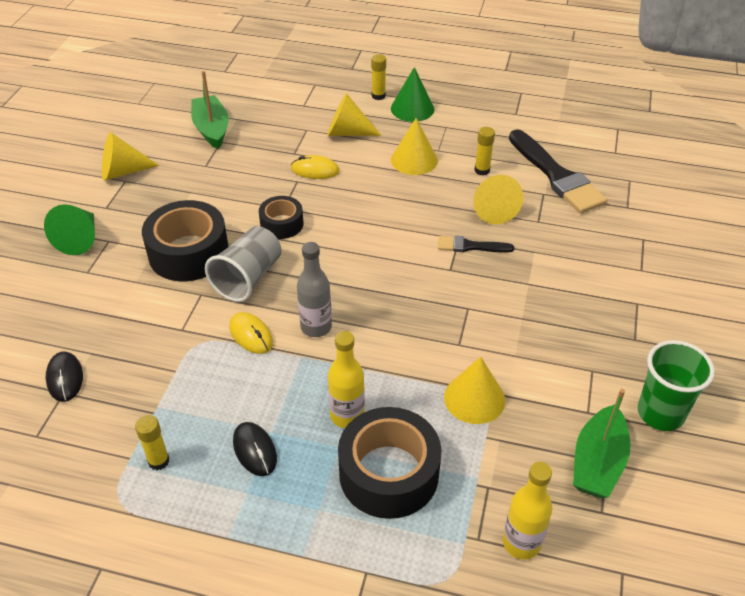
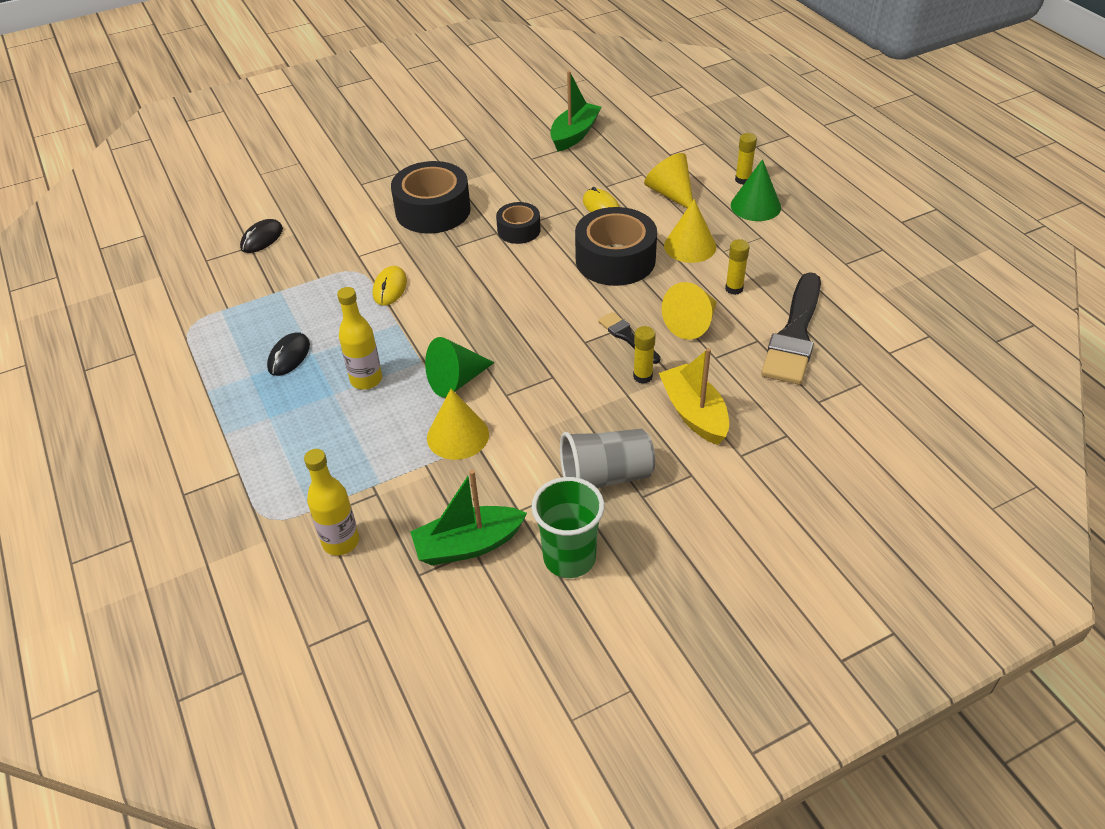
camera: 50 degrees right, 0 degrees up
(79, 239) = (386, 160): green cone -> green cone (456, 380)
(123, 171) = (473, 131): yellow cone -> none
(158, 461) = (237, 321): yellow glue stick -> yellow glue stick (642, 376)
(248, 278) = (443, 251): grey cup -> grey cup (605, 477)
(316, 327) = (434, 312): grey bottle -> none
(389, 473) = (335, 433): black tape -> black tape (615, 260)
(581, 265) = (694, 413): none -> yellow boat

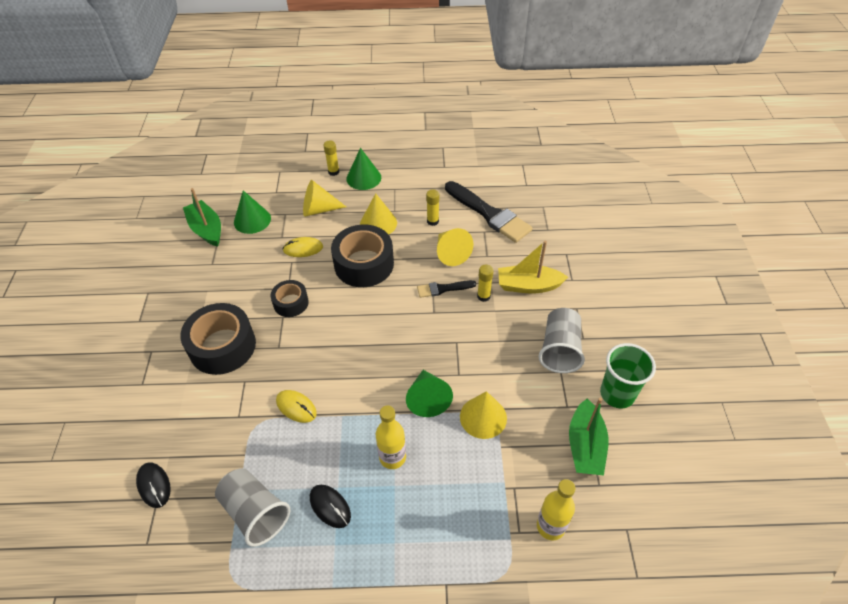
camera: 65 degrees left, 5 degrees up
(261, 310) = (255, 512): none -> grey cup
(613, 156) = (252, 220): none -> green cone

